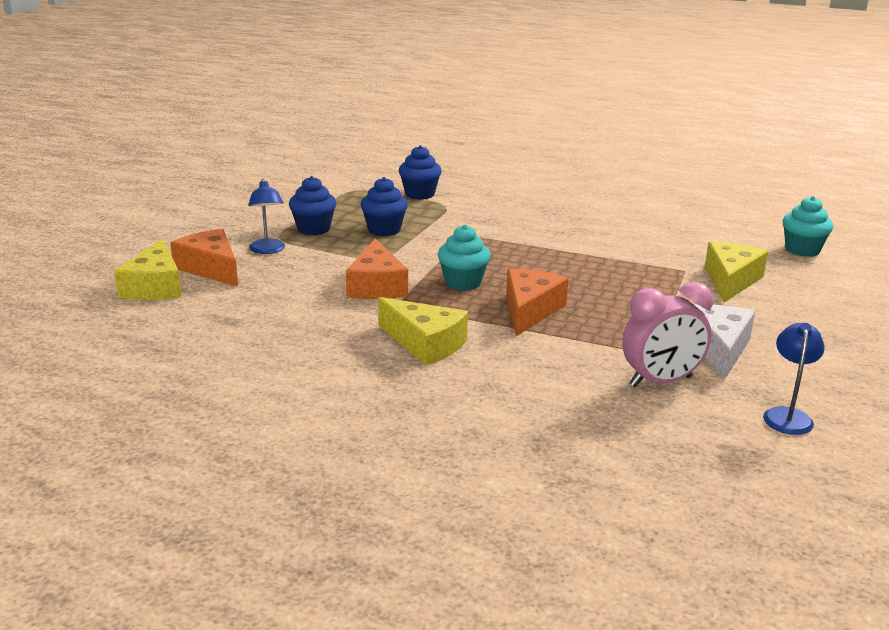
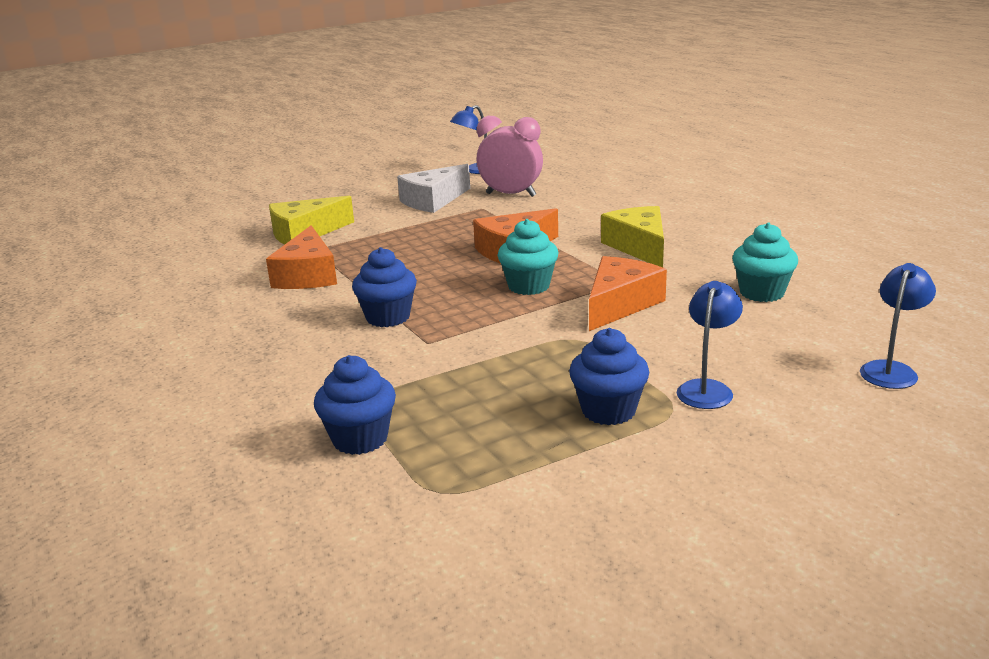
camera: 140 degrees left, 0 degrees up
(155, 286) = (891, 370): yellow cheese -> blue lamp
(211, 268) = (805, 379): orange cheese -> orange cheese (308, 275)
(384, 230) = (514, 379): blue cupcake -> blue cupcake (388, 317)
(802, 250) = (177, 240): turquoise cupcake -> turquoise cupcake (761, 293)

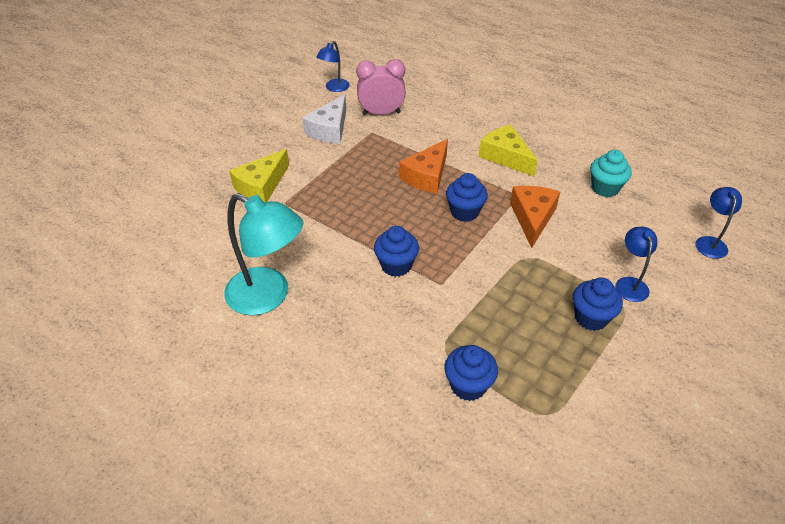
camera: 25 degrees left, 20 degrees up
(210, 317) = (268, 296): none -> turquoise lamp
(308, 275) = (303, 233): orange cheese -> none
(529, 286) = (464, 212): turquoise cupcake -> blue cupcake

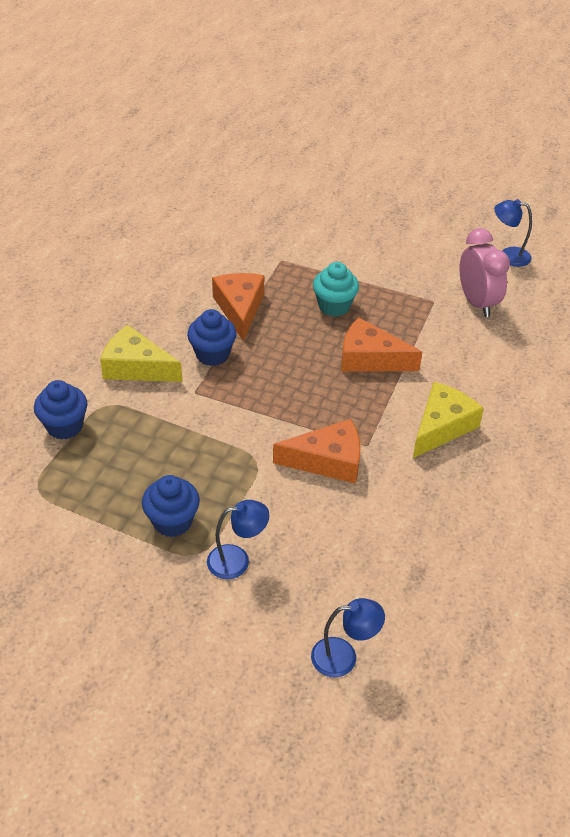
camera: 75 degrees right, 0 degrees up
(261, 186) = (301, 239): yellow cheese -> yellow cheese (136, 367)
(268, 296) = (149, 277): turquoise lamp -> none
(330, 129) = (421, 267): white cheese -> none
(341, 239) = (239, 309): none -> orange cheese
(464, 212) = (316, 398): blue cupcake -> none
(605, 188) = (418, 535): turquoise cupcake -> turquoise cupcake (334, 306)

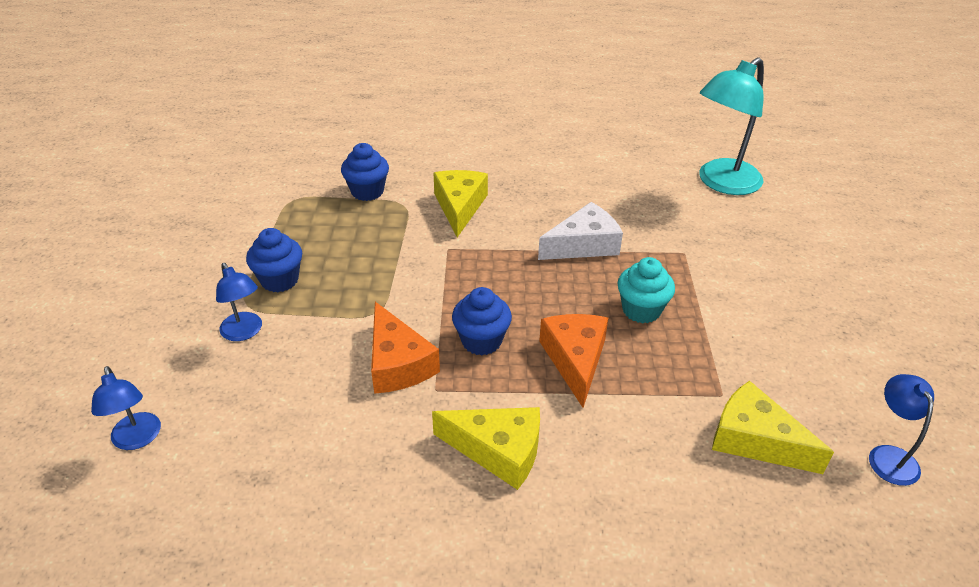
camera: 70 degrees right, 5 degrees down
(207, 206) = (721, 183): none -> turquoise lamp
(212, 354) = (505, 245): blue cupcake -> blue cupcake (481, 341)
(239, 309) = (583, 245): orange cheese -> white cheese
(477, 303) = (755, 440): pink clock -> yellow cheese

